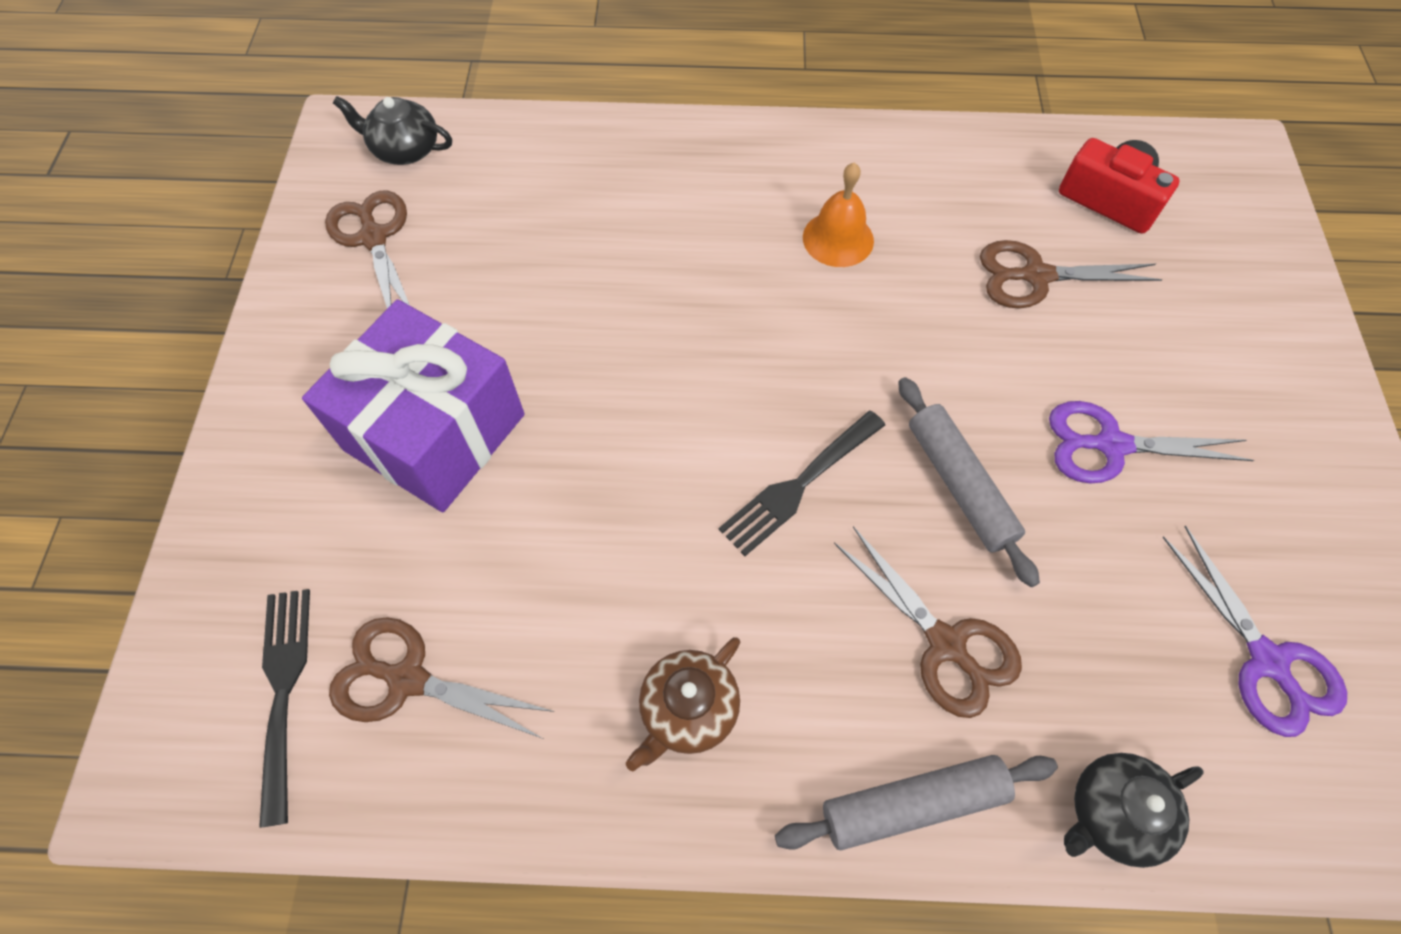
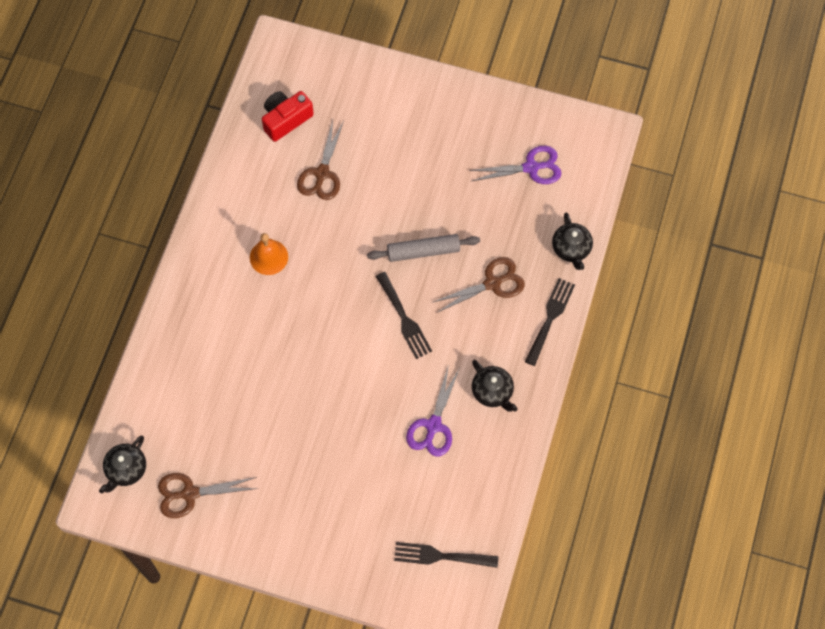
camera: 75 degrees left, 5 degrees up
(407, 679) = (449, 503): brown scissors -> none
(435, 432) = (327, 476): purple gift -> none
(687, 709) = (492, 392): brown teapot -> black teapot
(912, 803) = (550, 318): grey rolling pin -> black fork
(1111, 445) = (422, 181): purple scissors -> purple scissors (433, 425)

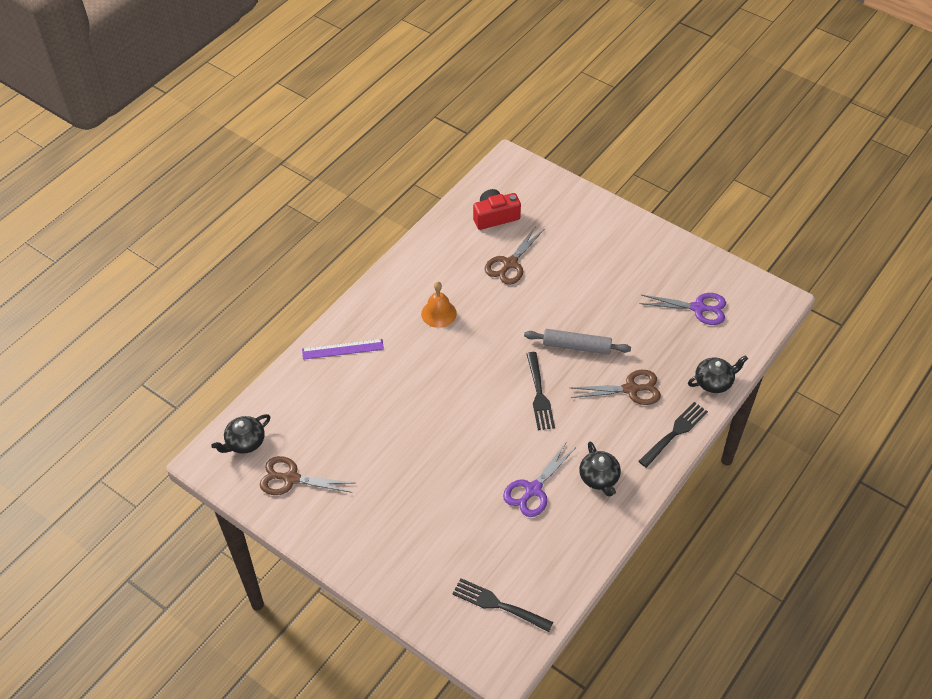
camera: 20 degrees right, 15 degrees down
(184, 331) = (342, 349): none -> purple ruler
(571, 249) = (714, 382): black teapot -> black teapot turned 120 degrees counterclockwise

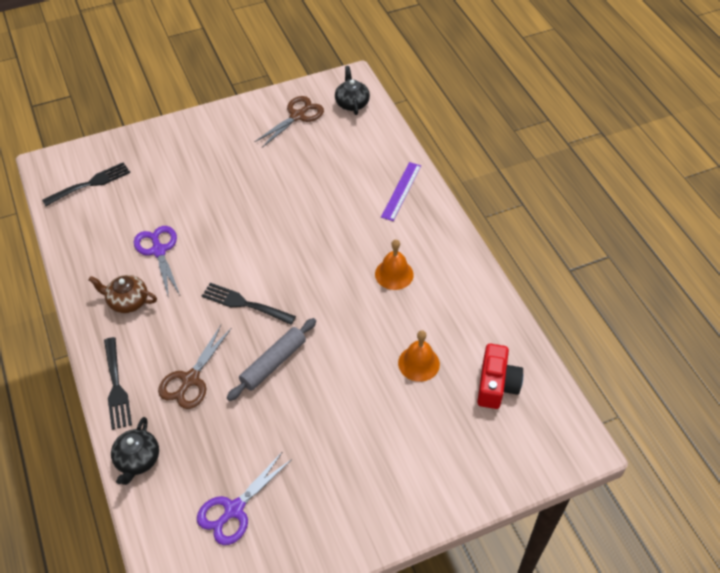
camera: 120 degrees right, 0 degrees up
(510, 264) = (418, 363): brown scissors -> orange bell
(599, 478) = (127, 301): black teapot -> brown teapot

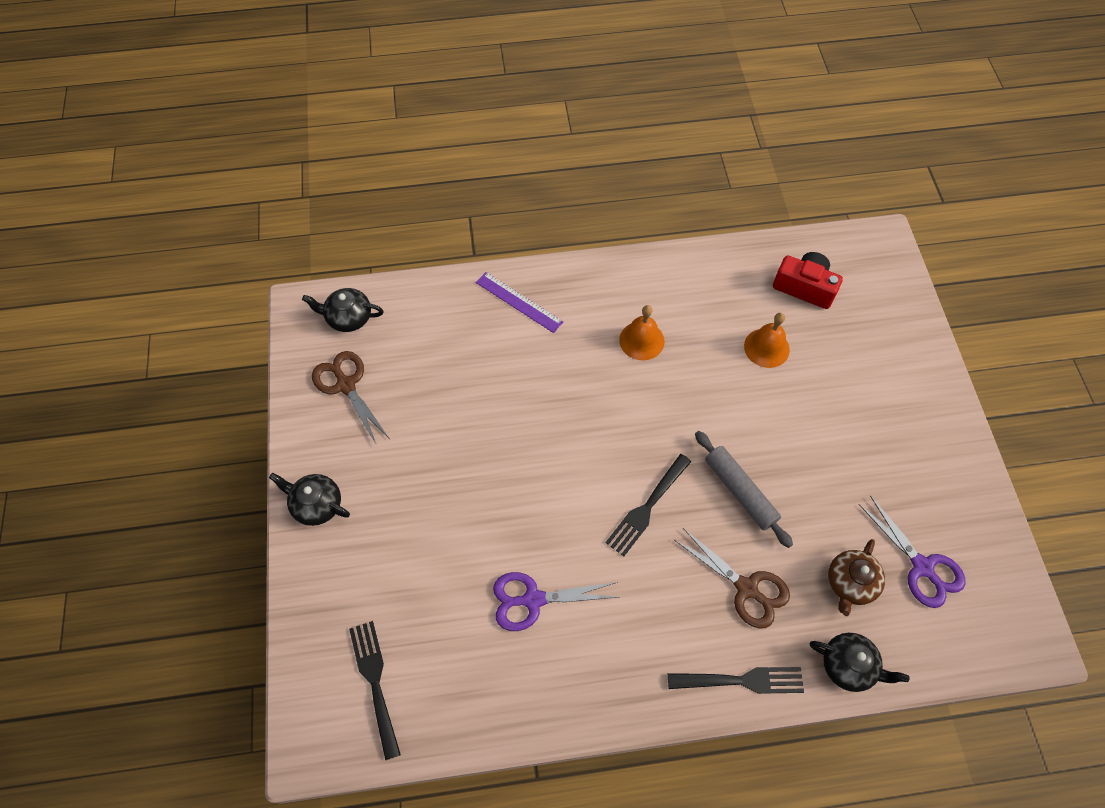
camera: 75 degrees left, 10 degrees up
(127, 301) = (609, 651): brown teapot -> brown teapot (850, 583)
(205, 125) = (316, 504): none -> black teapot

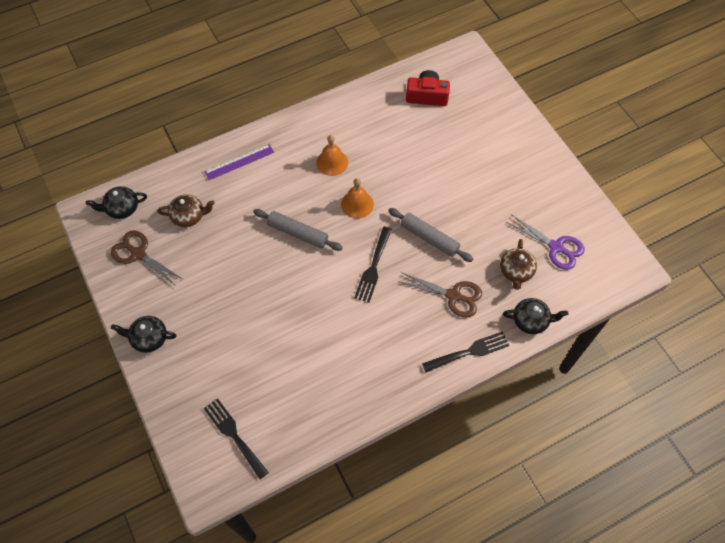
camera: 20 degrees left, 0 degrees up
(428, 355) = (189, 216): none -> brown teapot
(519, 302) = (239, 162): purple ruler -> purple ruler turned 45 degrees counterclockwise
(533, 599) = (320, 349): purple scissors -> none
(561, 425) = (297, 233): none -> grey rolling pin
(766, 348) = (415, 142): orange bell -> orange bell (357, 204)

